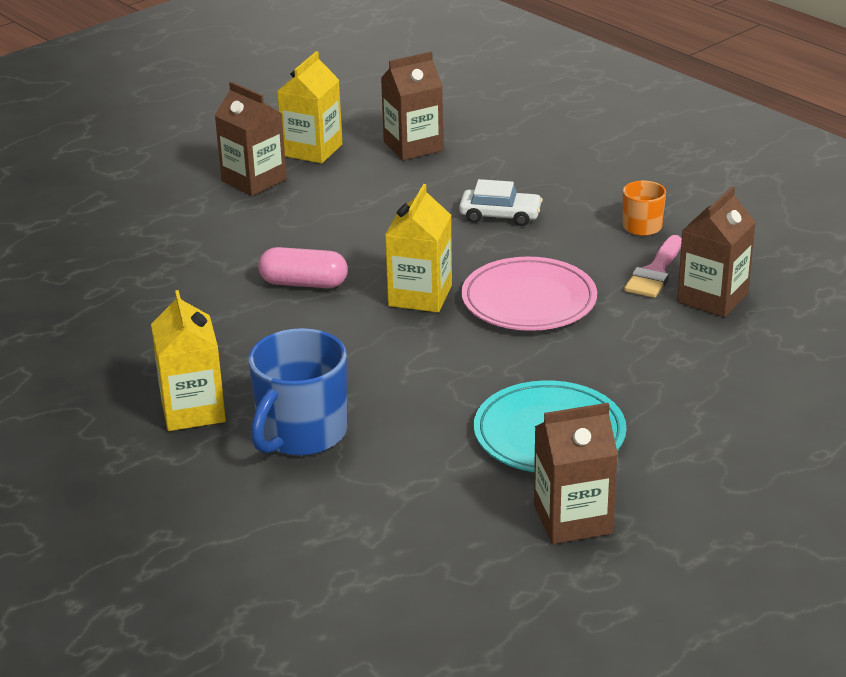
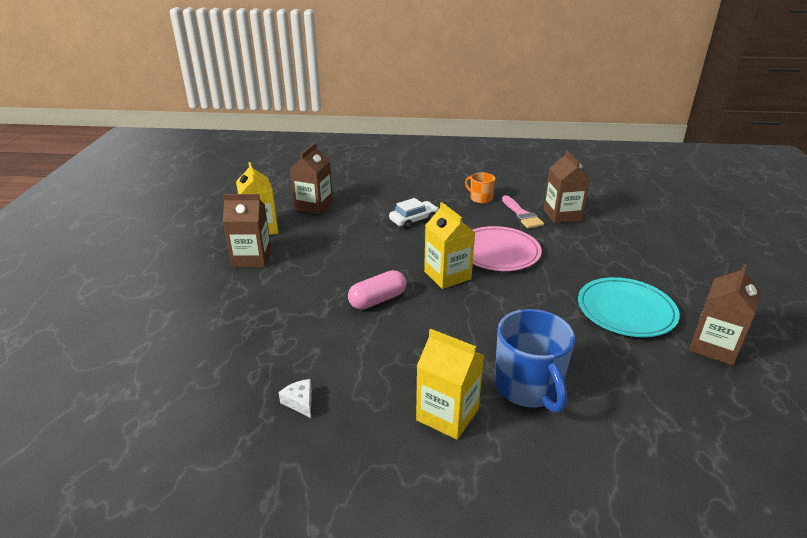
camera: 45 degrees left, 0 degrees up
(98, 332) = (300, 402): none -> white cheese

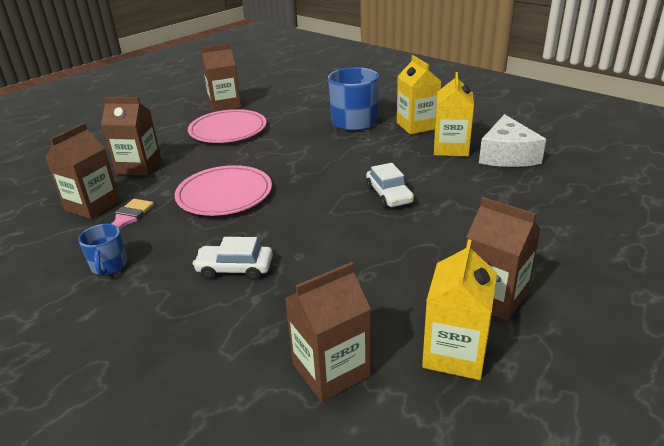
camera: 140 degrees left, 0 degrees up
(300, 402) = (507, 155): white cheese -> white cheese, size x2.27
(377, 300) = (389, 195): pink capsule -> white car
(447, 275) = (302, 192): yellow carton -> yellow carton (451, 148)
(480, 198) = (109, 266): orange mug -> blue mug
(603, 246) = (139, 167): none -> brown carton
(626, 311) = (228, 130): turquoise plate -> pink plate

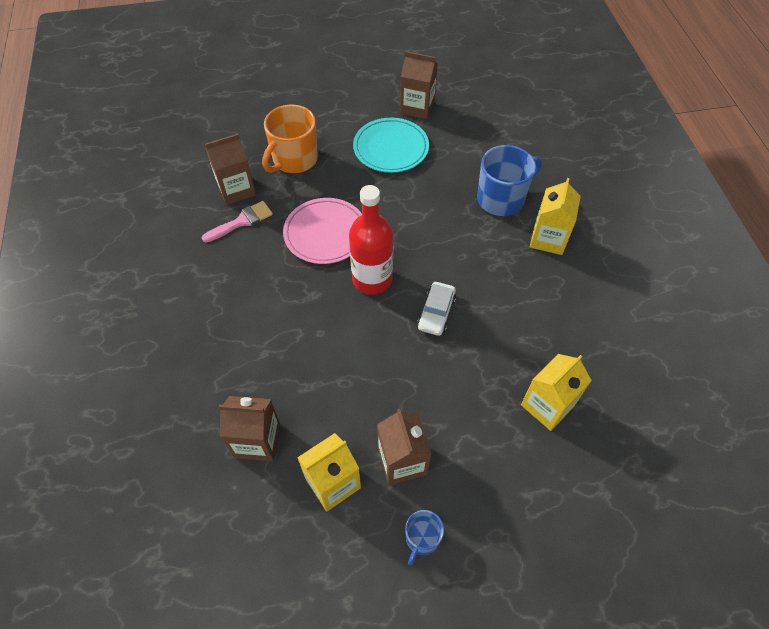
camera: 35 degrees right, 25 degrees up
(109, 266) = (207, 262): blue mug -> blue mug (421, 538)
(139, 167) = (294, 160): brown carton -> orange mug
(228, 130) = (391, 148): pink plate -> turquoise plate
(235, 268) = (273, 317): white car -> none
(306, 201) = (372, 279): none -> red bottle
(451, 148) = (544, 289): yellow carton -> yellow carton (547, 405)
(507, 155) = (581, 330): white cheese -> none

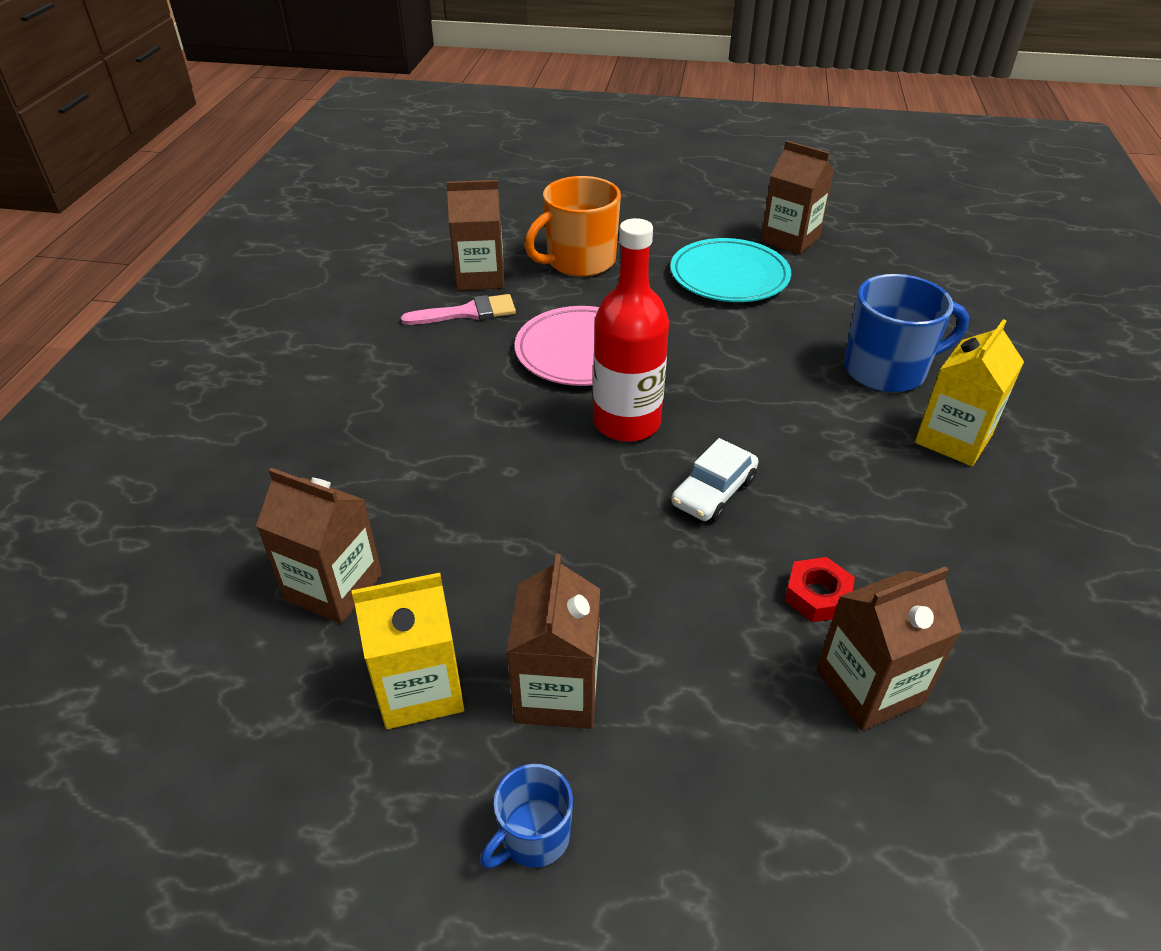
camera: 20 degrees right, 15 degrees down
(508, 361) = (817, 595): none -> red nut
(547, 405) = (869, 686): yellow carton -> brown carton

